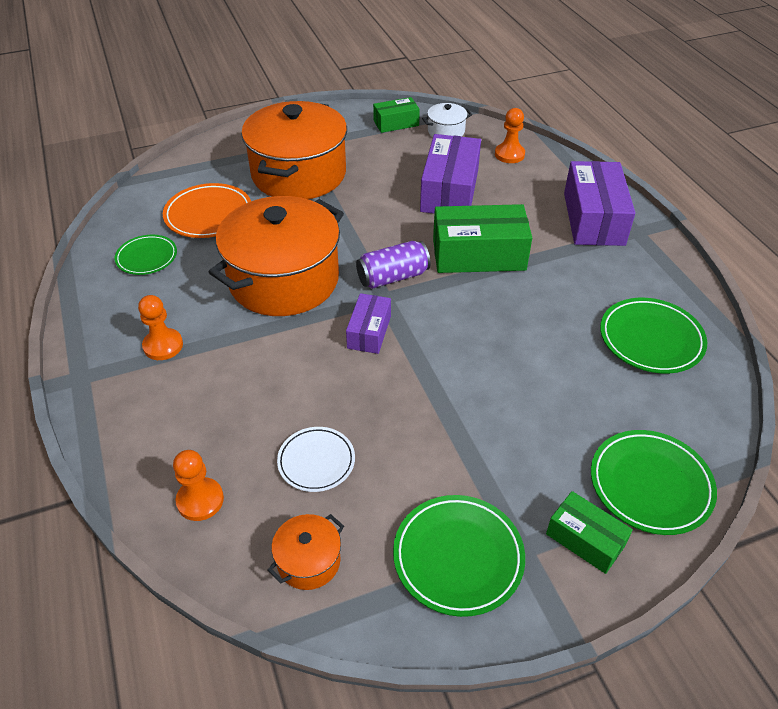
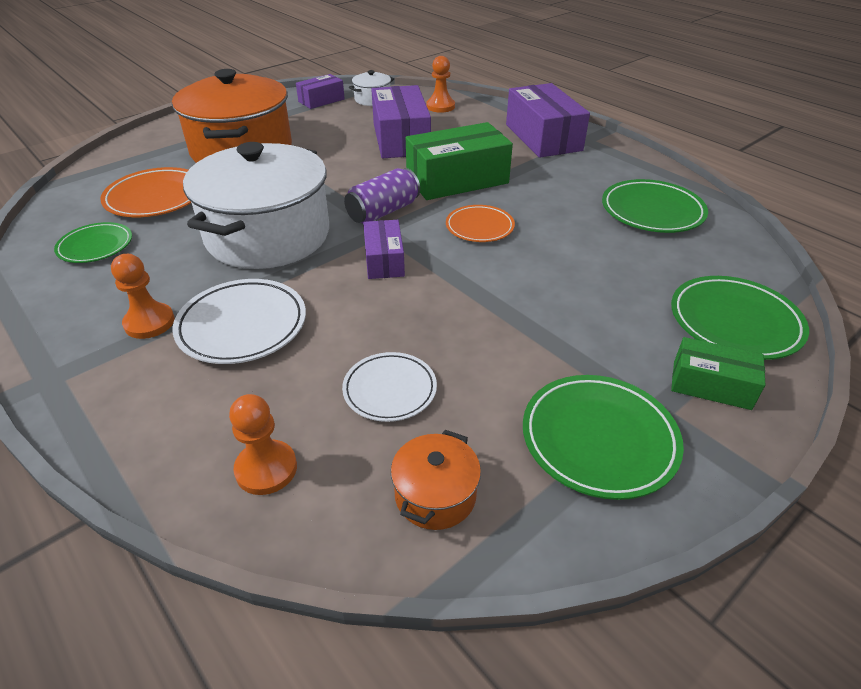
camera: 20 degrees left, 5 degrees down
(229, 368) = (242, 325): none -> white plate
(284, 280) = (268, 236): orange pot -> white pot
(396, 123) = (321, 100): green box -> purple box
(471, 316) = (479, 227): none -> orange plate

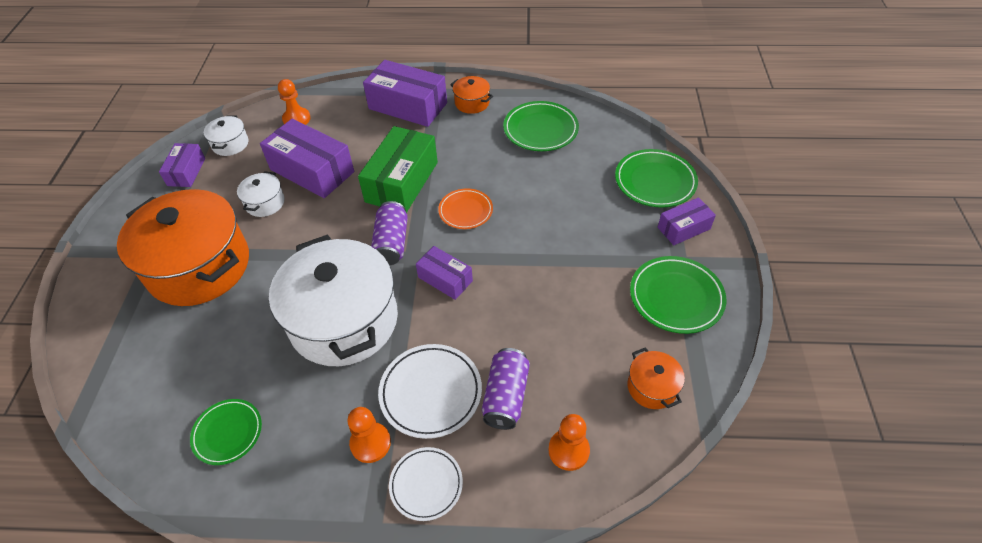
camera: 45 degrees left, 10 degrees up
(156, 197) = (201, 359): orange plate -> none
(290, 377) = (506, 396): none -> purple can
(338, 140) = (265, 203): none -> white pot
(390, 390) = (563, 356): white plate -> white plate (426, 484)
(608, 161) = (472, 103): none -> orange pot
(711, 385) = (683, 228): green box -> purple box

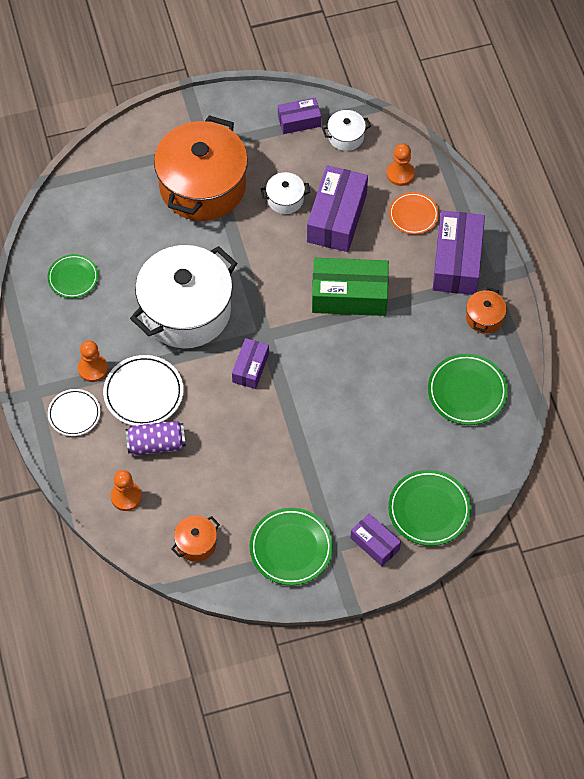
camera: 70 degrees right, 10 degrees up
(391, 243) = (275, 314): purple can -> none
(465, 211) = (332, 359): orange plate -> orange plate (413, 215)

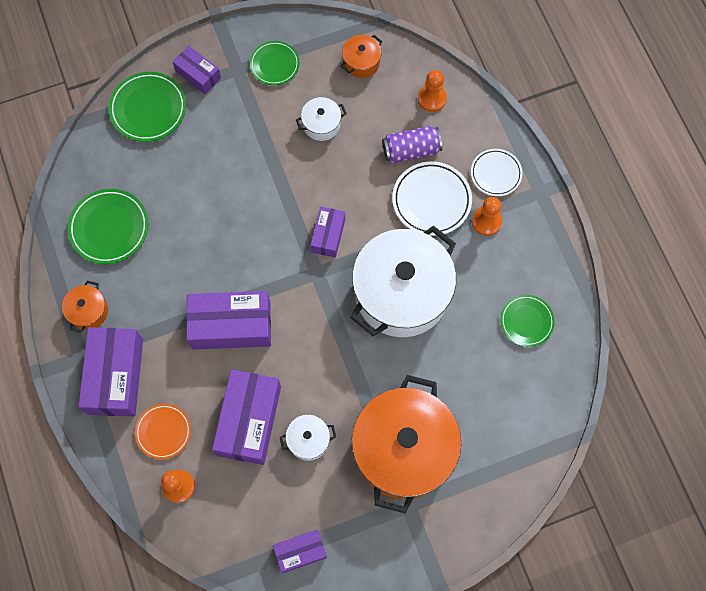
camera: 175 degrees right, 10 degrees up
(291, 548) = (274, 64): green plate -> green plate, size x0.65
(346, 136) = (243, 534): white pot -> white pot (321, 124)
(349, 295) = (231, 325): green box -> purple box

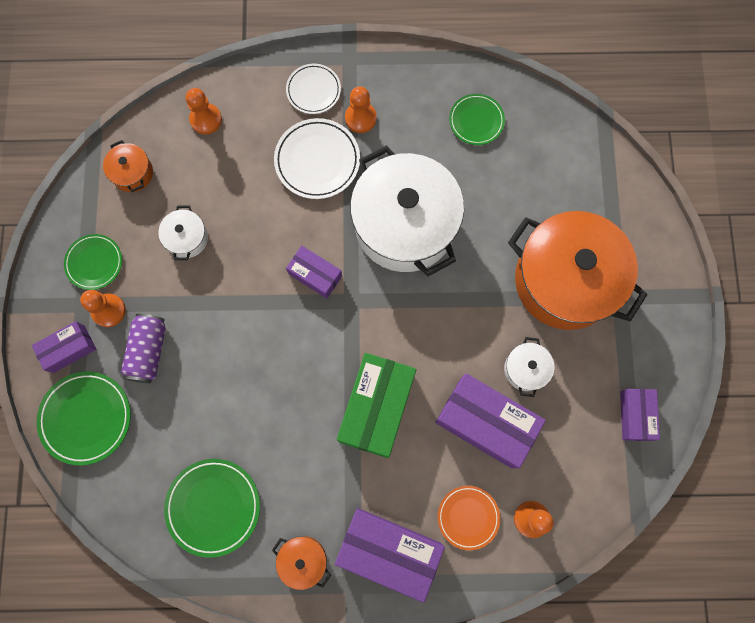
camera: 70 degrees left, 5 degrees up
(231, 325) = (377, 407): purple box -> green box
(239, 90) = (108, 310): none -> orange pawn
(411, 150) = (254, 160): purple can -> purple can (148, 351)

